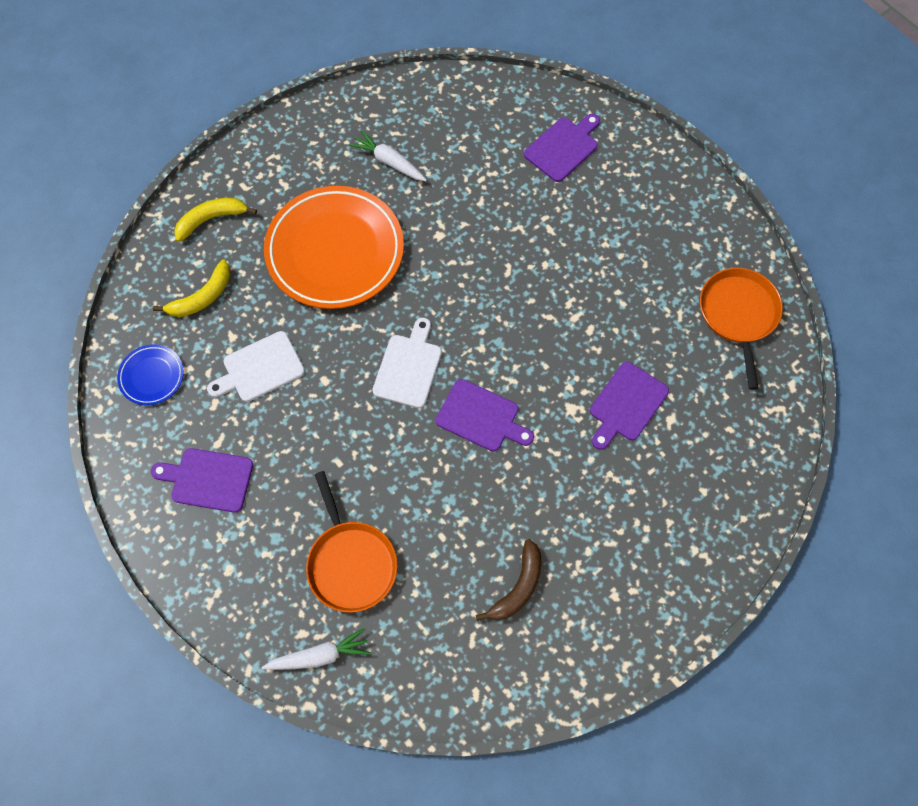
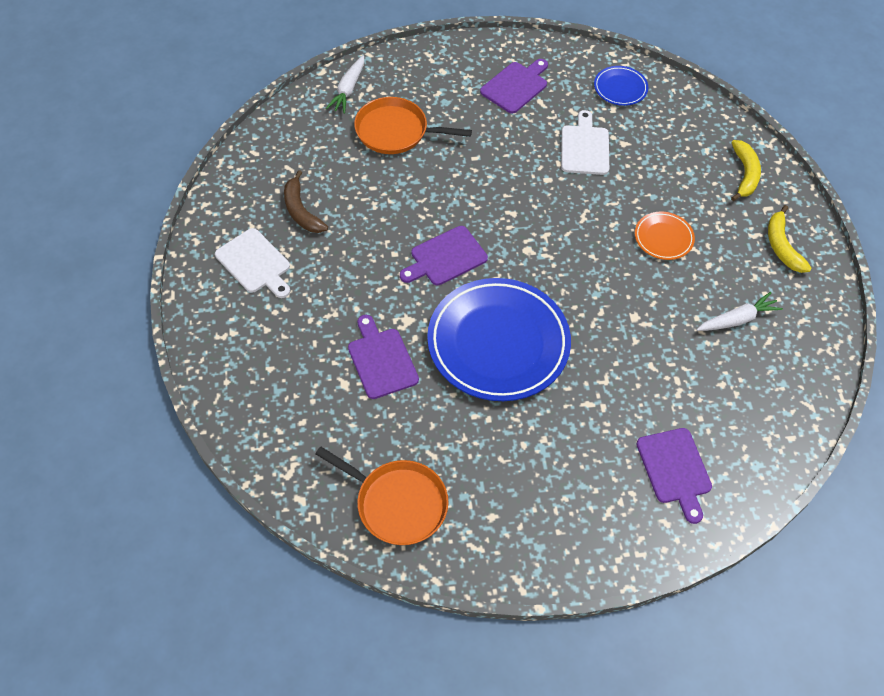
camera: 120 degrees right, 10 degrees down
(202, 297) = (671, 140): yellow banana -> yellow banana (782, 246)
(335, 251) = (663, 238): orange plate -> orange plate, size x0.45
(408, 367) = (522, 234): white cutting board -> white cutting board (255, 263)
(541, 323) = (498, 343): none -> blue plate

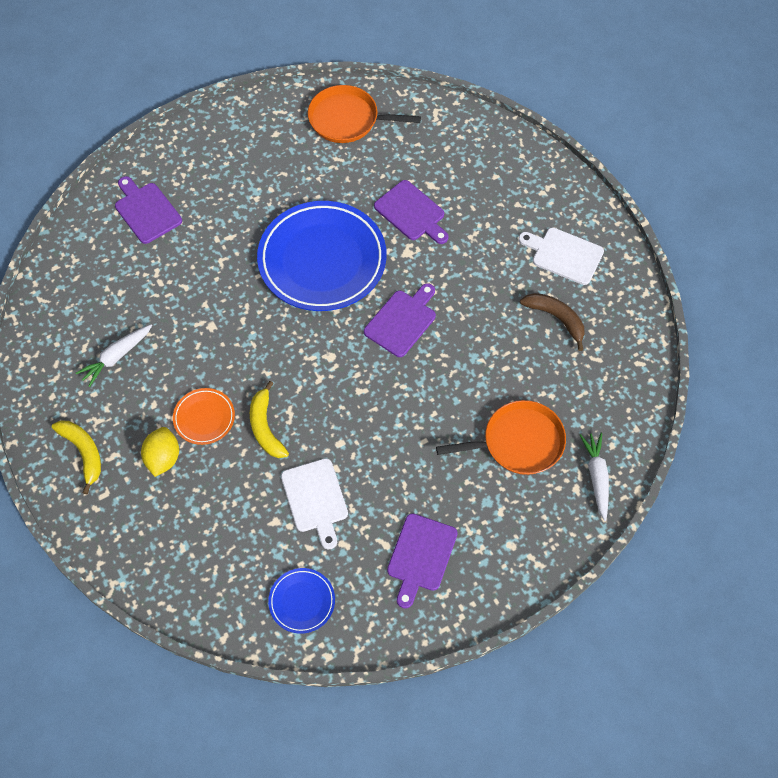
camera: 160 degrees right, 5 degrees up
(709, 218) = (163, 458): none -> yellow lemon
(745, 174) = (134, 530): yellow banana -> yellow banana (265, 427)

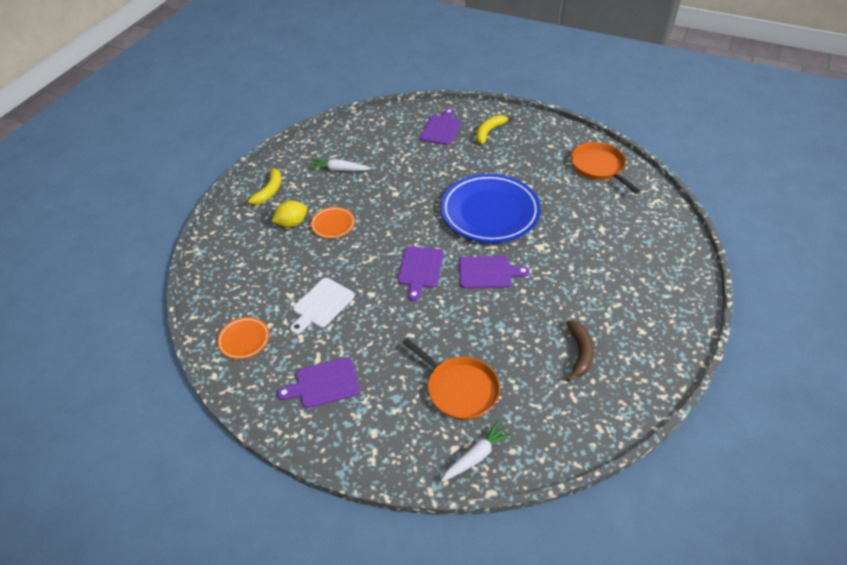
camera: 55 degrees right, 15 degrees down
(265, 427) = (351, 253): yellow banana -> yellow banana (489, 132)
(302, 601) = (244, 340): blue plate -> orange plate
(412, 213) = (571, 232): purple cutting board -> purple cutting board (420, 269)
(564, 255) = (635, 327): white cutting board -> none

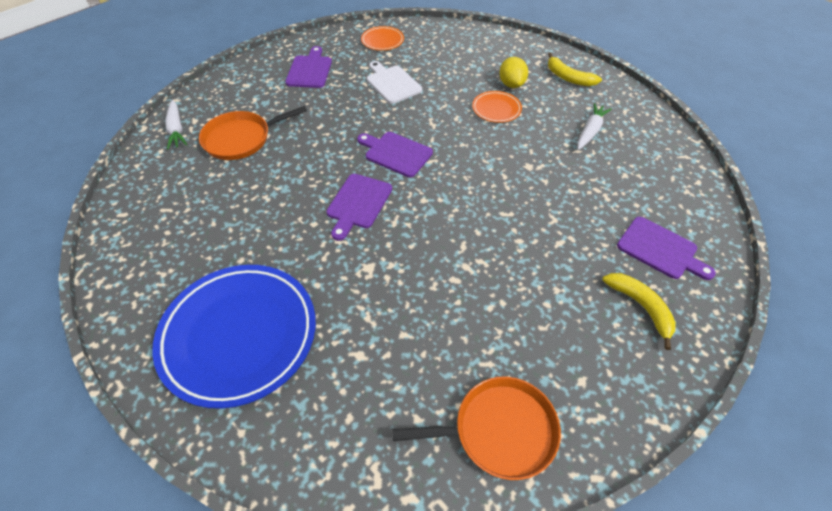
camera: 110 degrees right, 5 degrees up
(490, 212) = (455, 241): blue plate -> blue plate (239, 336)
(580, 353) = (203, 236): brown banana -> none

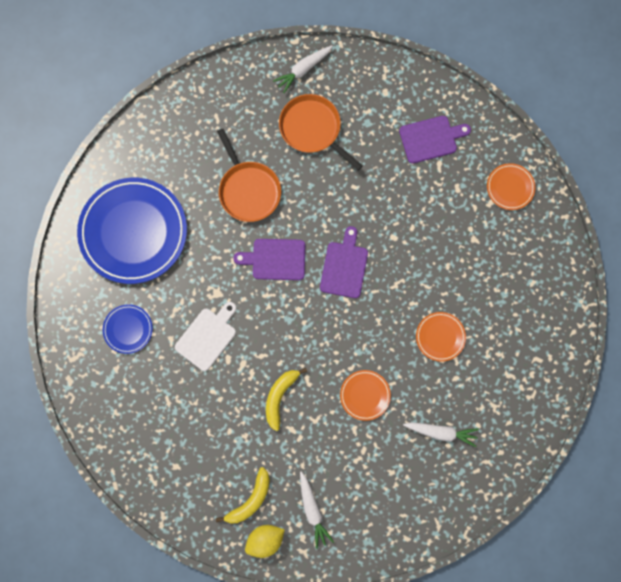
camera: 70 degrees right, 25 degrees up
(367, 384) = (128, 329): none -> blue plate
(392, 83) = (441, 225): white cutting board -> white cutting board (207, 336)
(499, 430) = (125, 421): orange pan -> orange pan (248, 190)
(511, 84) = (486, 341): yellow lemon -> yellow lemon (265, 540)
(537, 173) = (365, 395): none -> orange plate
(568, 77) = (521, 396): yellow banana -> yellow banana (280, 397)
(660, 249) = (313, 510): purple cutting board -> white carrot

